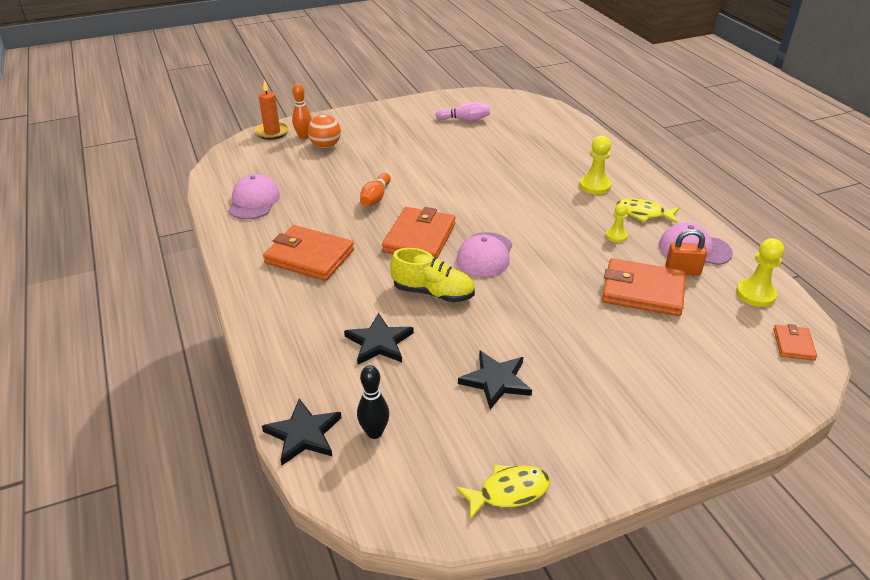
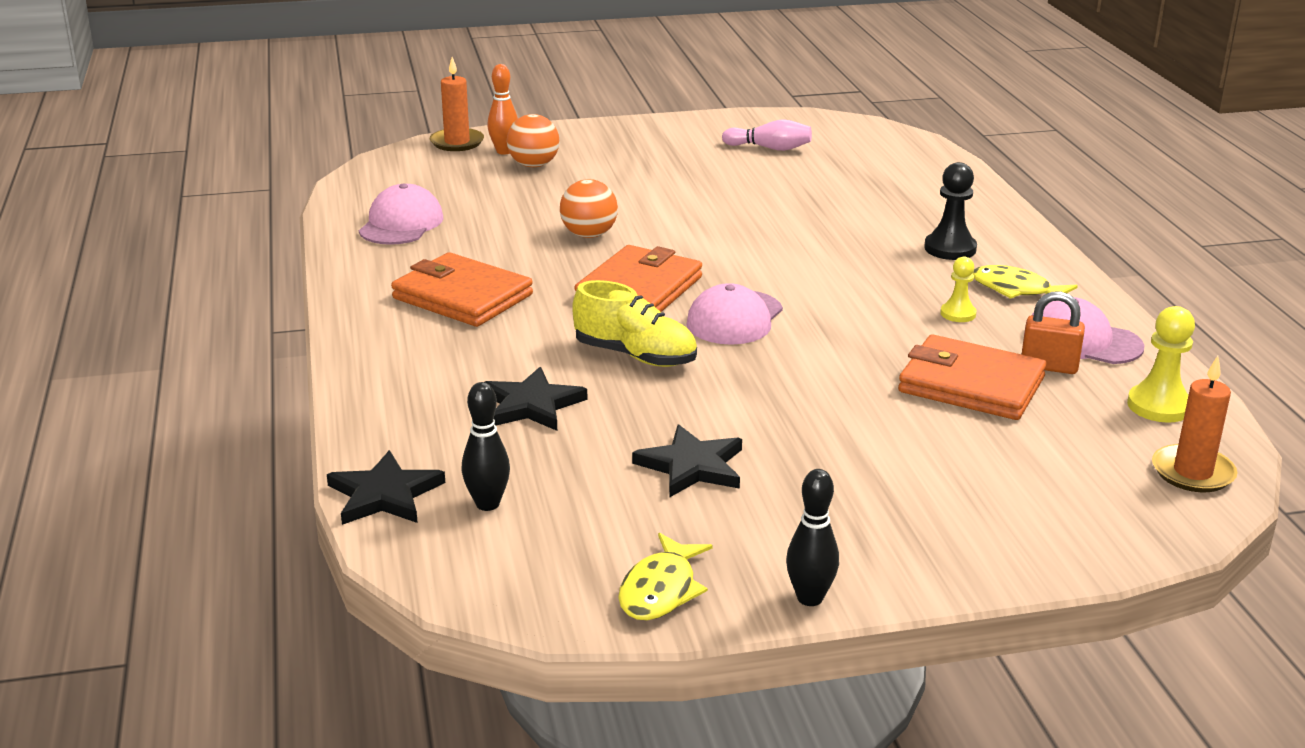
camera: 10 degrees right, 10 degrees down
(375, 198) = (589, 235): orange bowling pin -> orange ball
(508, 492) = (660, 590): yellow fish -> yellow fish turned 120 degrees clockwise
(594, 186) = (950, 249): yellow pawn -> black pawn
(604, 484) = (810, 598): none -> black bowling pin
(793, 344) = (1192, 472): orange wallet -> orange candle

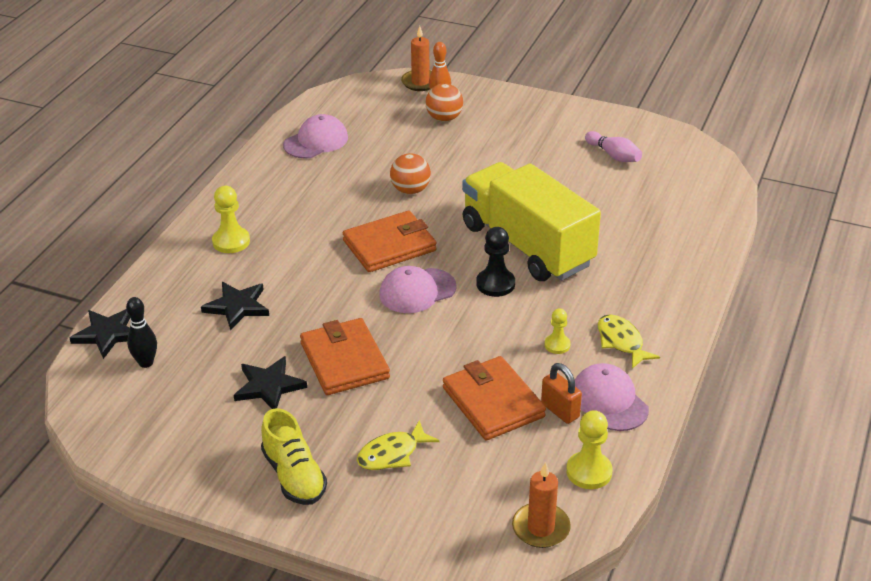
camera: 35 degrees right, 10 degrees up
(427, 346) = (231, 241): none -> yellow pawn
(462, 297) = (287, 212): orange wallet -> orange wallet (344, 361)
(635, 356) = (329, 295): yellow shoe -> yellow shoe (294, 476)
(660, 590) = (164, 456): yellow fish -> yellow fish (392, 454)
(794, 243) = (527, 245): none -> yellow truck
(810, 598) = (226, 498): black bowling pin -> none
(950, 249) = (623, 290): black pawn -> black pawn (495, 284)

